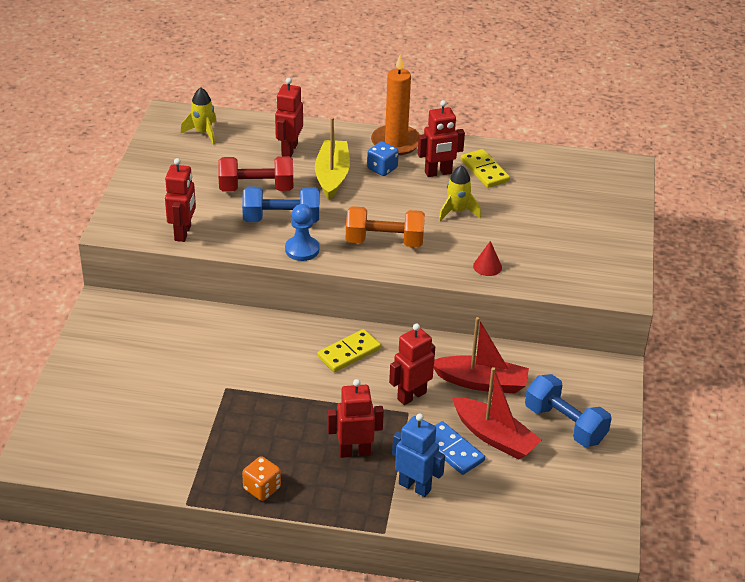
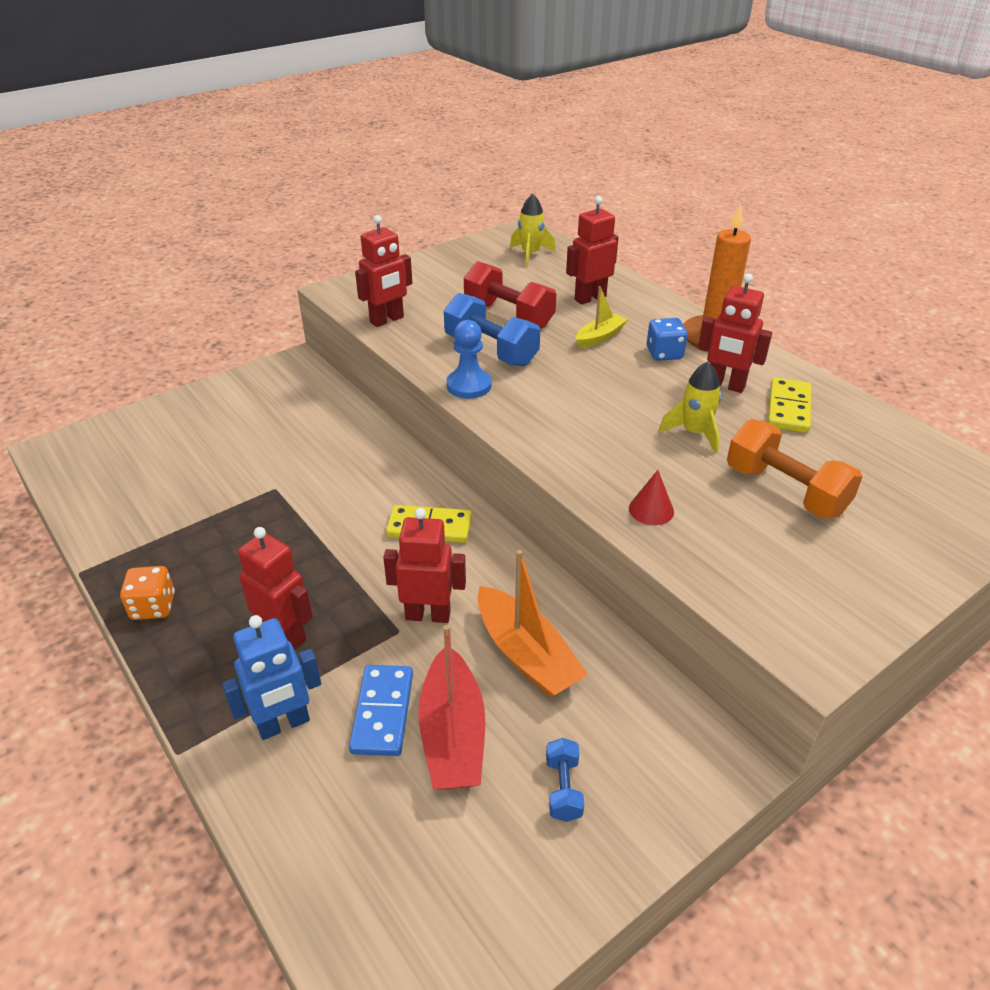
camera: 45 degrees right, 0 degrees up
(332, 176) = (600, 337): yellow boat -> yellow boat, size x0.59
(384, 241) = (565, 421): orange dumbbell -> orange dumbbell (785, 490)
(415, 486) = (284, 724): blue robot -> blue robot turned 75 degrees clockwise
(481, 382) = (526, 654): red boat -> orange boat
(565, 424) = (563, 788): blue dumbbell -> blue dumbbell, size x0.51

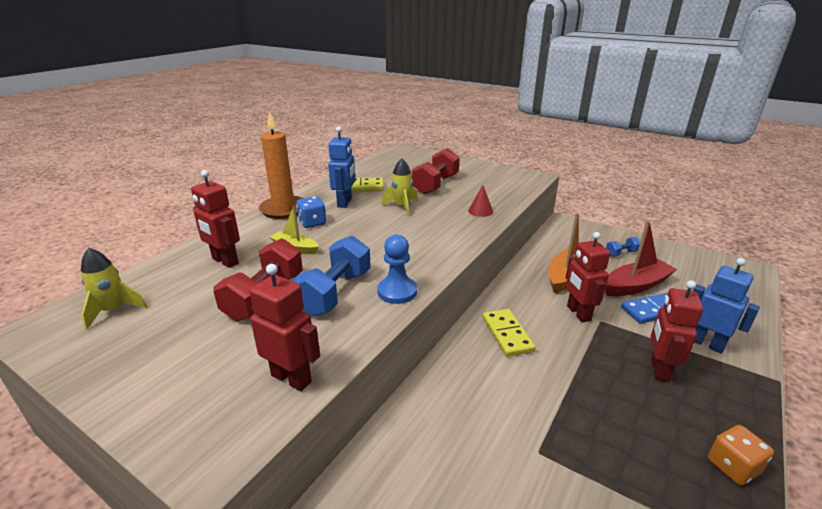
camera: 110 degrees left, 10 degrees down
(725, 385) = (345, 203): red robot -> blue robot
(785, 490) = (435, 185): orange dumbbell -> red dumbbell

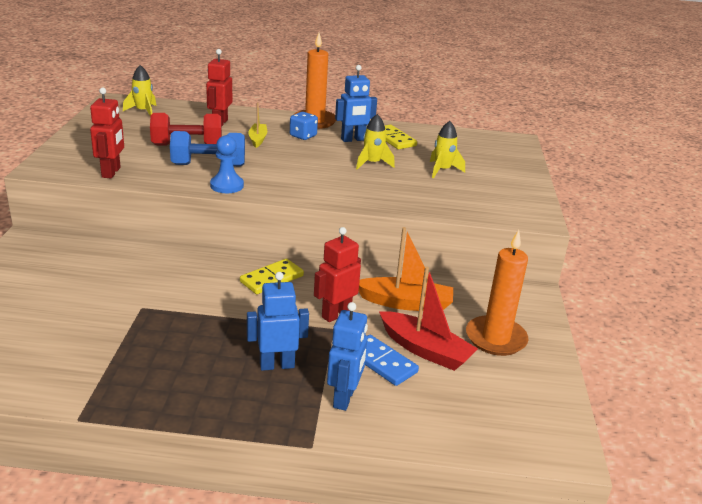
camera: 60 degrees right, 0 degrees up
(435, 185) = (442, 170): red dumbbell -> yellow rocket
(480, 211) = (405, 200): red cone -> none
(621, 253) = (495, 338): blue dumbbell -> orange candle
(659, 370) = (277, 365): red robot -> blue robot
(732, 467) = (170, 402): orange dice -> none

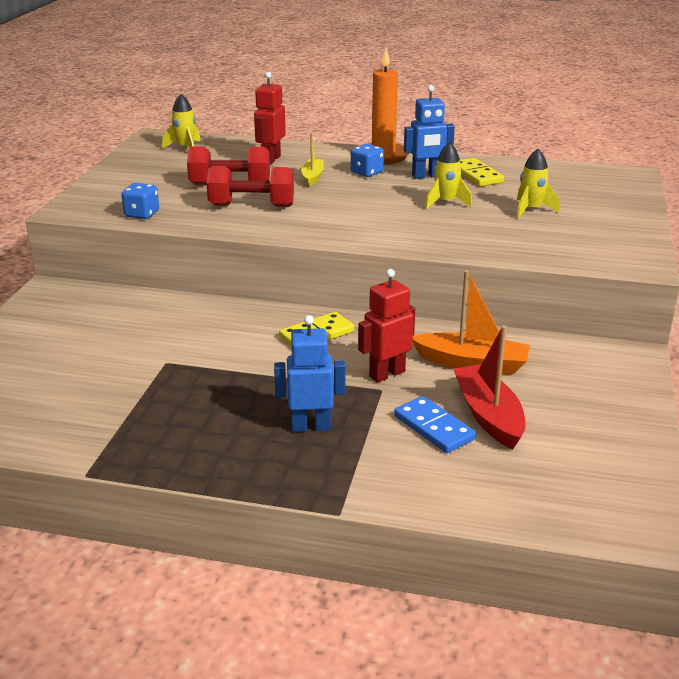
camera: 10 degrees right, 0 degrees up
(111, 172) = (142, 214): red robot -> blue dice
(208, 165) = (252, 206): blue dumbbell -> red dumbbell
(227, 186) = (269, 228): blue pawn -> none
(344, 398) = (384, 464): blue robot -> none
(425, 350) = (488, 415): red boat -> red boat turned 150 degrees counterclockwise
(495, 338) = (577, 405): orange candle -> none

